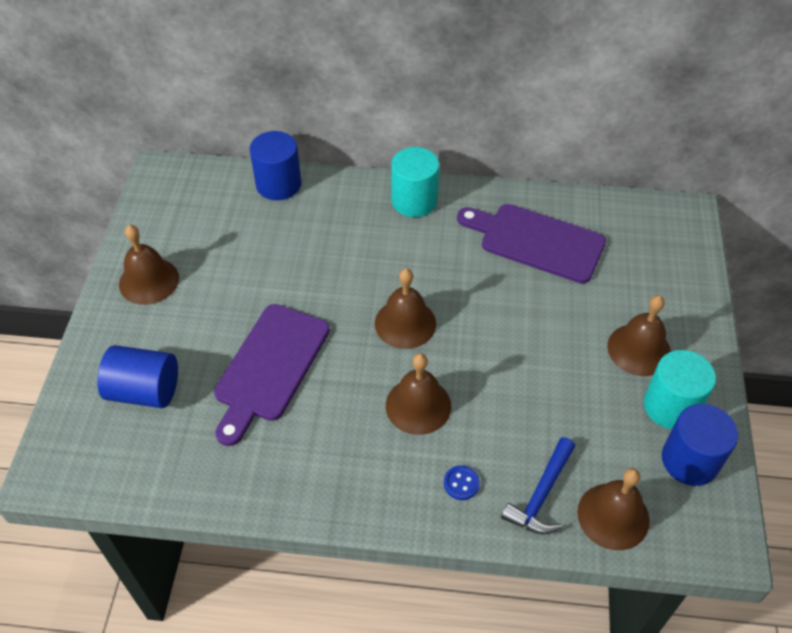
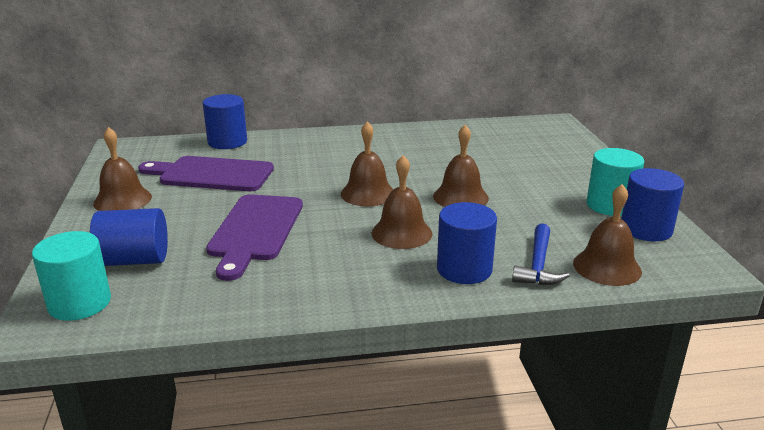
camera: 15 degrees left, 25 degrees down
(414, 201) = (345, 137): turquoise cylinder -> turquoise cylinder (79, 303)
(461, 483) = (464, 269): blue button -> blue cylinder
(536, 241) = (453, 145): purple cutting board -> purple cutting board (212, 174)
(639, 349) = (565, 182): brown bell -> brown bell (460, 197)

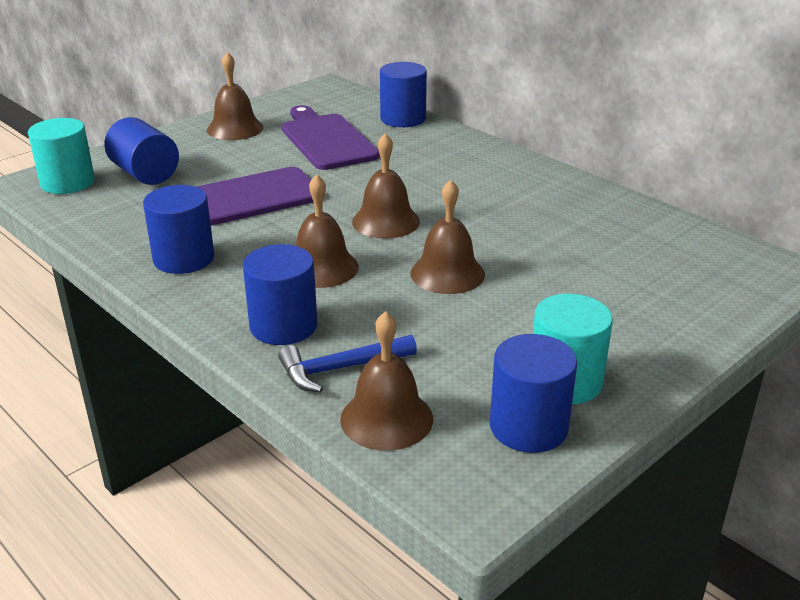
camera: 55 degrees right, 5 degrees up
(315, 282) = (184, 258): none -> blue cylinder

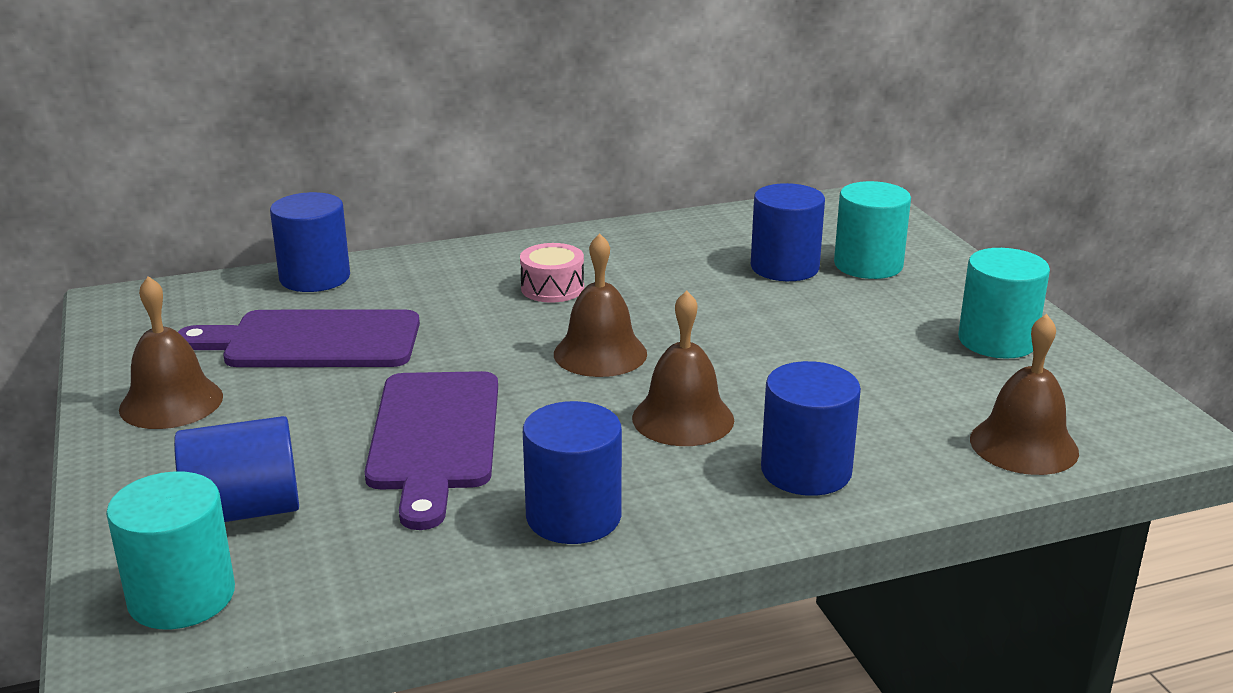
camera: 65 degrees left, 5 degrees down
(340, 369) = (919, 452): blue hammer -> none
(447, 273) = (756, 347): brown bell -> none
(463, 185) = (552, 288): none -> pink drum
(528, 427) = (1063, 376): blue cylinder -> blue cylinder (784, 267)
(646, 295) = (868, 265): none -> turquoise cylinder

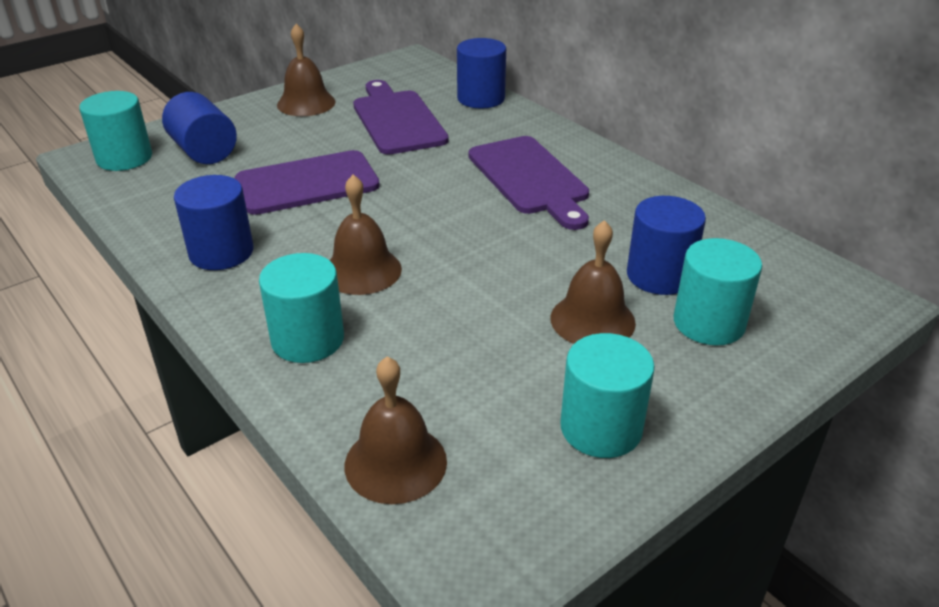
camera: 70 degrees right, 10 degrees up
(552, 288) = (530, 178): pink drum -> purple cutting board
(600, 353) = (440, 218): brown bell -> brown bell (592, 320)
(806, 471) = (307, 339): blue cylinder -> turquoise cylinder

